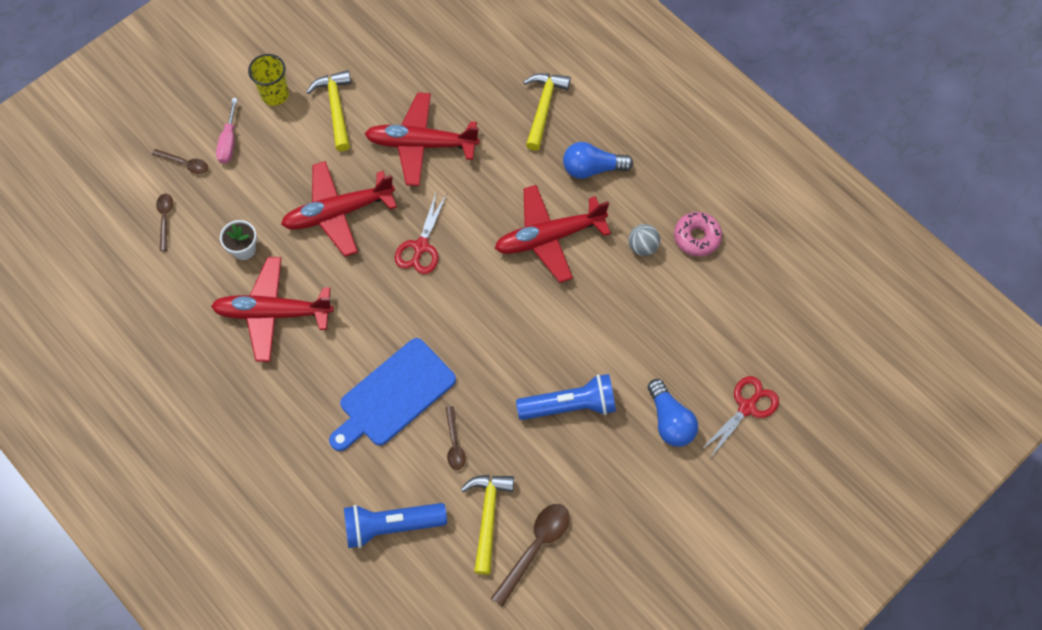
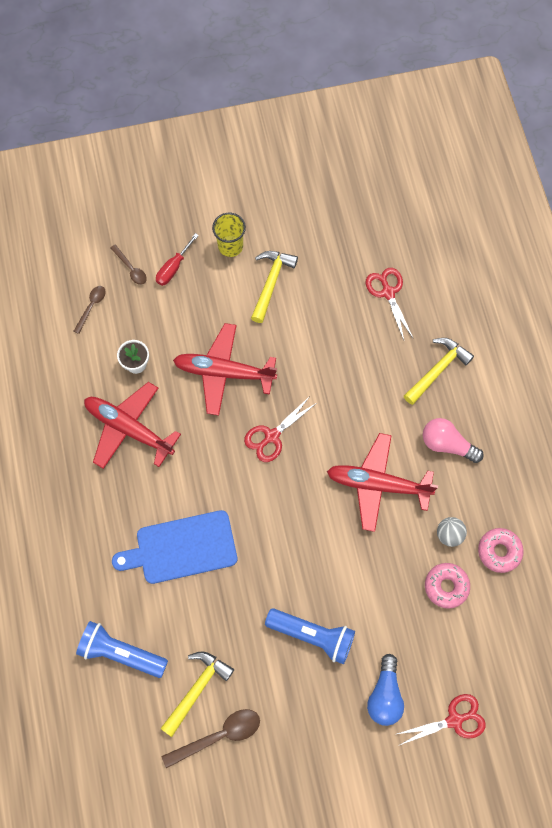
camera: 30 degrees right, 5 degrees up
(229, 142) = (173, 268): pink screwdriver -> red screwdriver
(421, 144) = (320, 349): red plane -> none
(454, 443) = (205, 614): brown spoon -> none
(455, 62) = (388, 292): none -> red scissors
(592, 168) = (447, 444): blue light bulb -> pink light bulb
(667, 294) = (446, 586): none -> pink donut

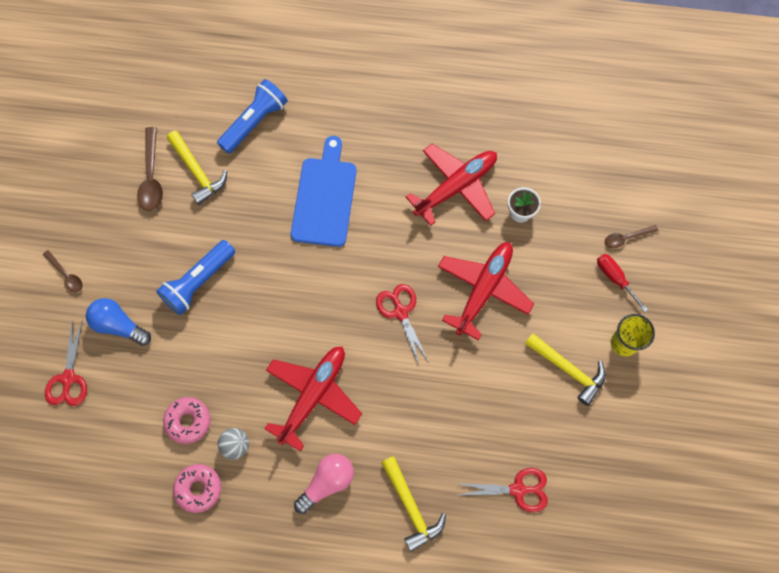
camera: 110 degrees right, 0 degrees up
(91, 307) = (594, 190): brown spoon -> brown spoon (66, 275)

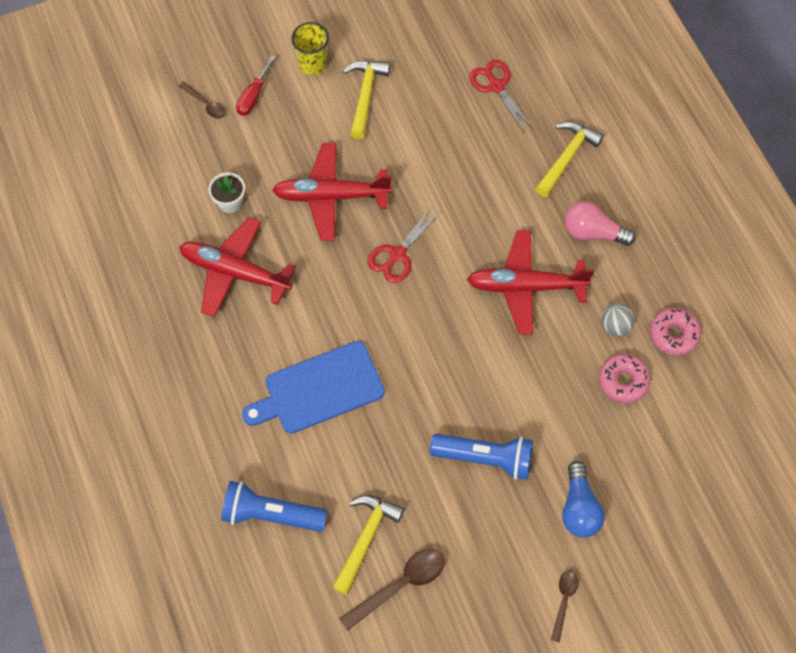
camera: 120 degrees left, 5 degrees down
(68, 378) = (662, 521): red scissors -> none

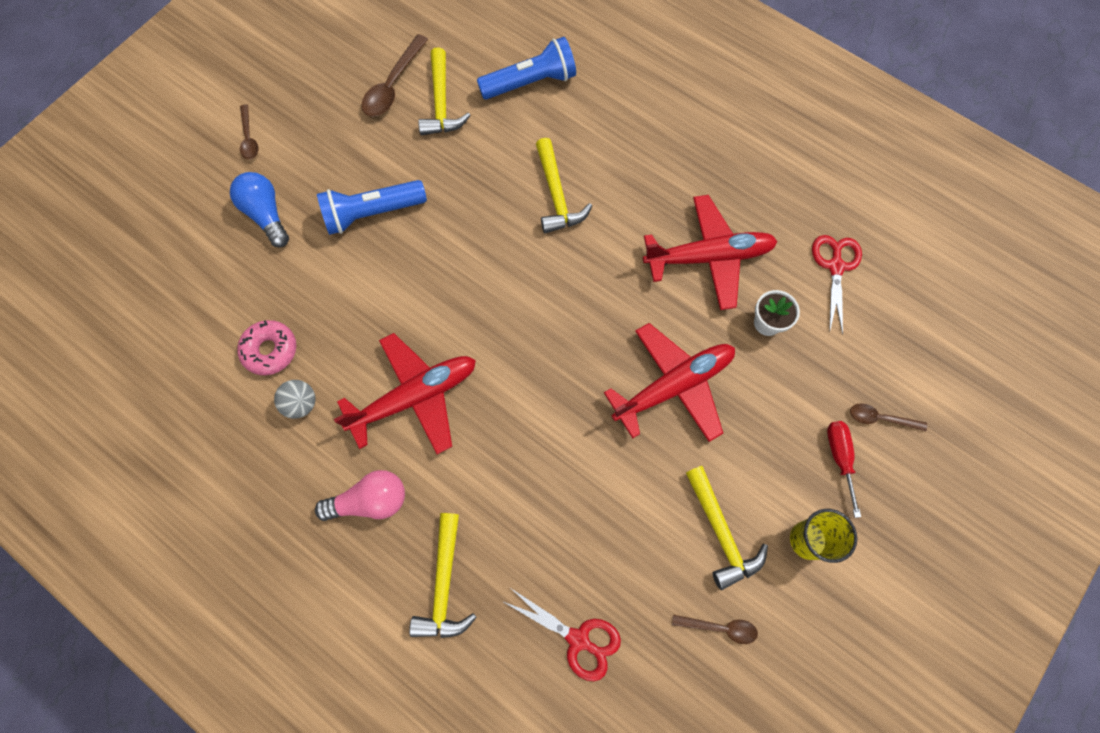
camera: 150 degrees right, 5 degrees up
(319, 389) = (556, 195): blue cutting board -> yellow hammer
(397, 255) = (565, 359): red scissors -> red scissors (835, 266)
(404, 49) = (720, 628): none -> brown spoon
(673, 334) = (235, 427): pink donut -> none

